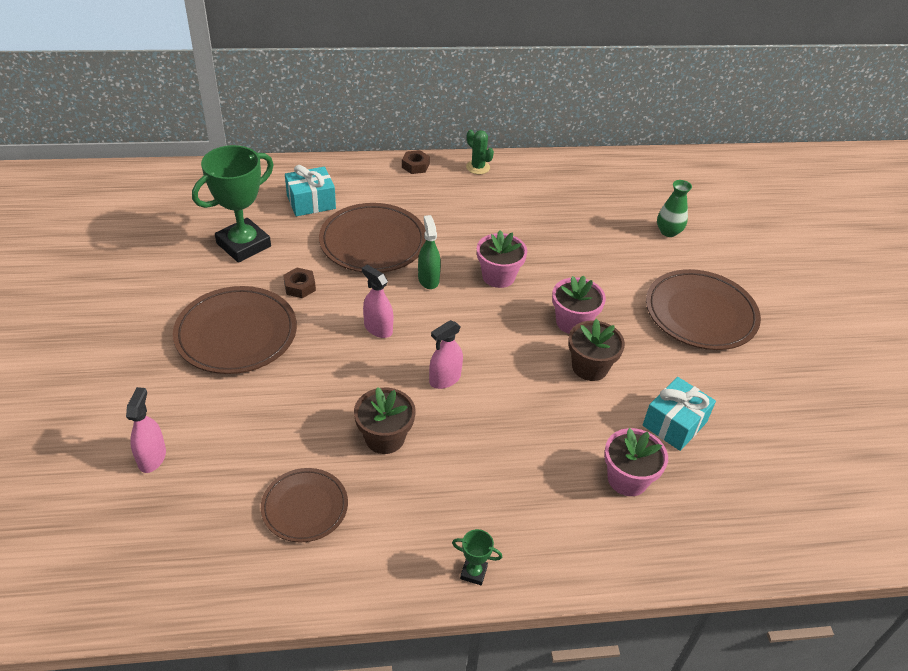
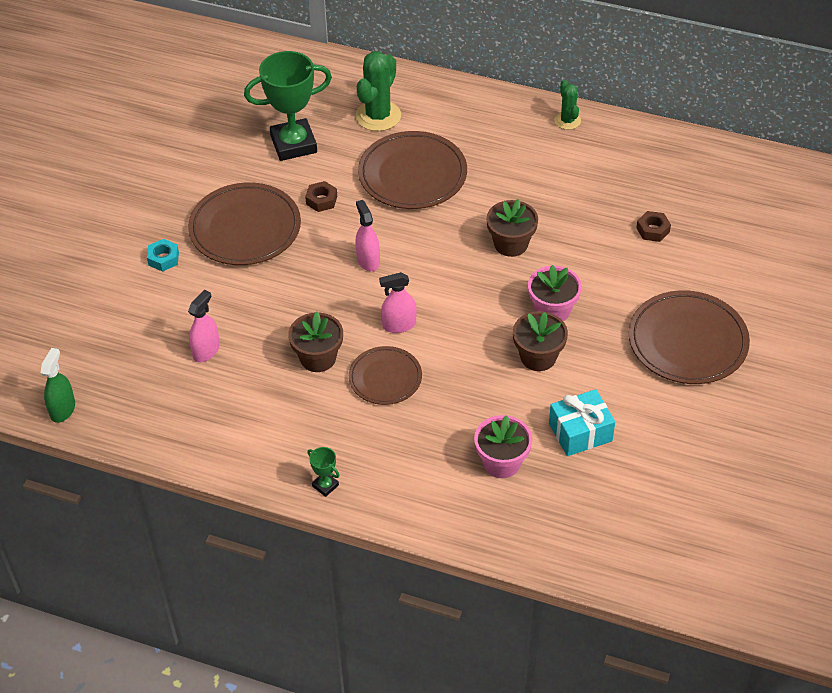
camera: 30 degrees right, 5 degrees up
(152, 457) = (131, 312): pink spray bottle -> pink spray bottle (206, 351)
(162, 389) = (163, 259): none -> turquoise nut
(305, 507) = (225, 390): brown plate -> brown plate (385, 378)
(311, 202) = (378, 116): turquoise gift -> green cactus
(415, 166) = (503, 102): brown nut -> brown nut (653, 230)
(428, 279) = (442, 227): green spray bottle -> green spray bottle (62, 409)
(498, 276) = (511, 244): pink flower pot -> brown flower pot
(668, 231) = (721, 248): green vase -> none

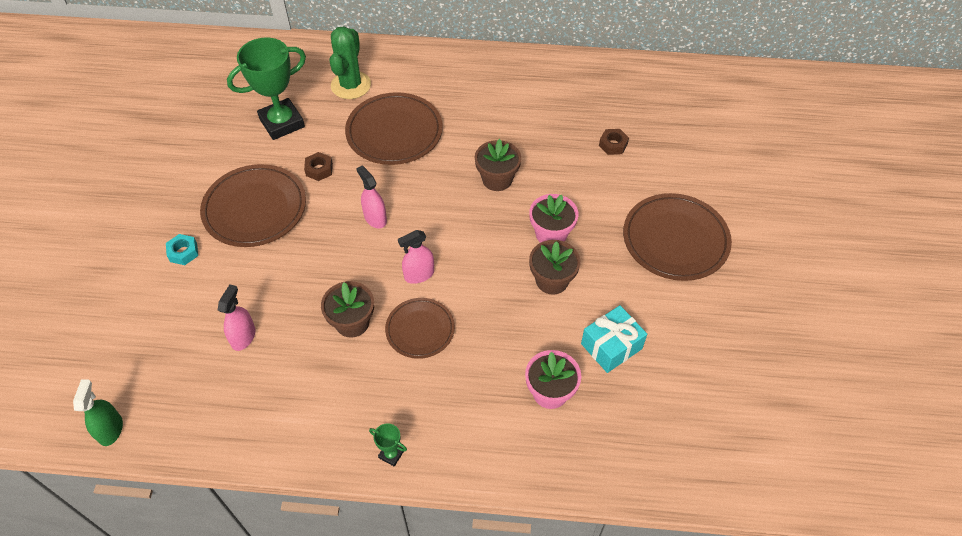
camera: 15 degrees left, 5 degrees up
(567, 121) = (513, 63): green cactus -> none

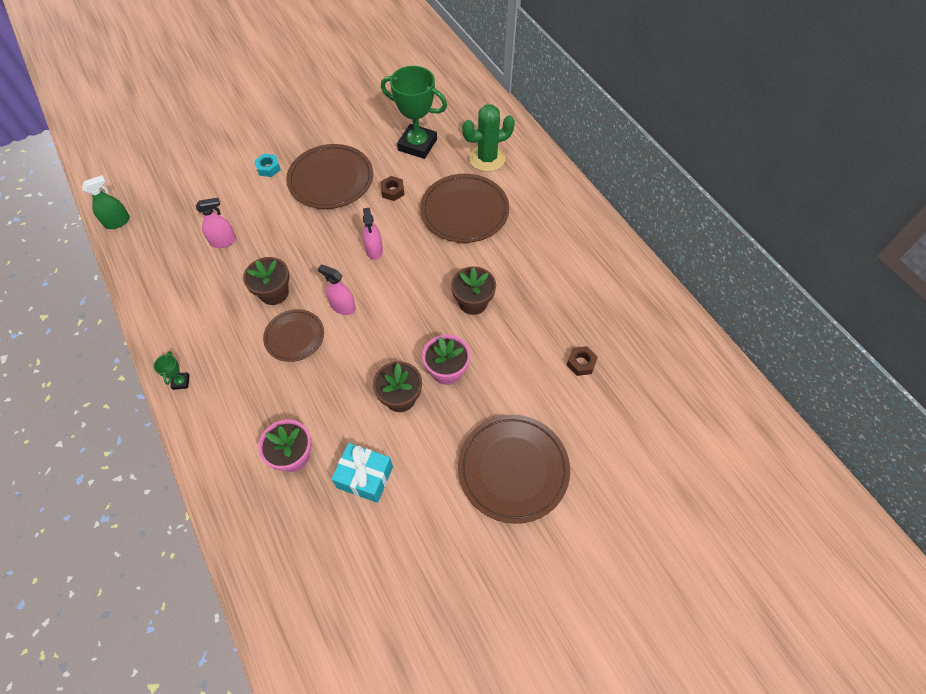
camera: 55 degrees right, 5 degrees up
(375, 218) = (374, 250): pink spray bottle -> pink spray bottle turned 150 degrees clockwise

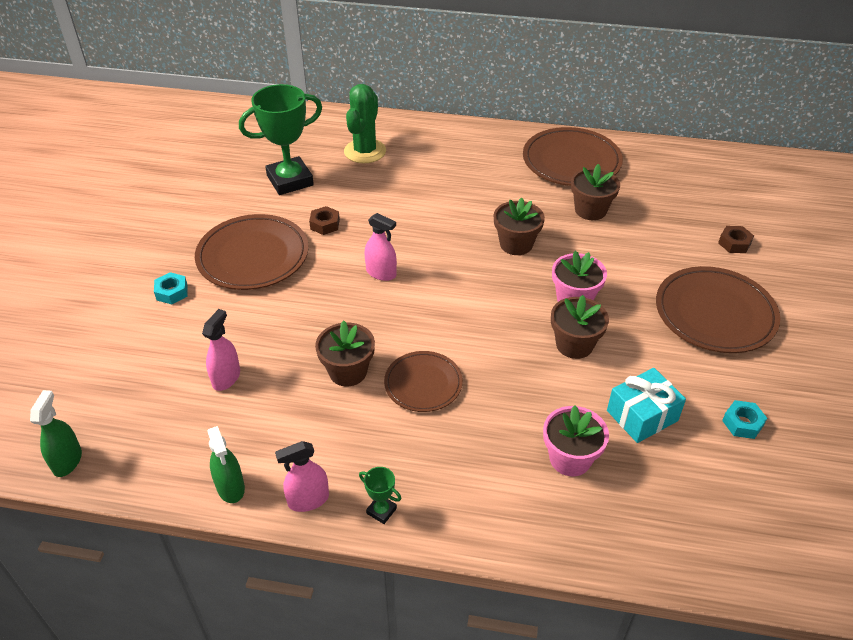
camera: 50 degrees left, 15 degrees down
(148, 301) = (230, 487): none -> green spray bottle
(343, 307) = (425, 329): pink spray bottle -> pink spray bottle (308, 500)
(408, 547) = (742, 423): none -> turquoise nut
(464, 211) = (407, 195): brown plate -> brown plate (571, 161)
(557, 323) = (590, 210): none -> brown flower pot
(581, 363) = (644, 219): brown nut -> brown nut (734, 243)

